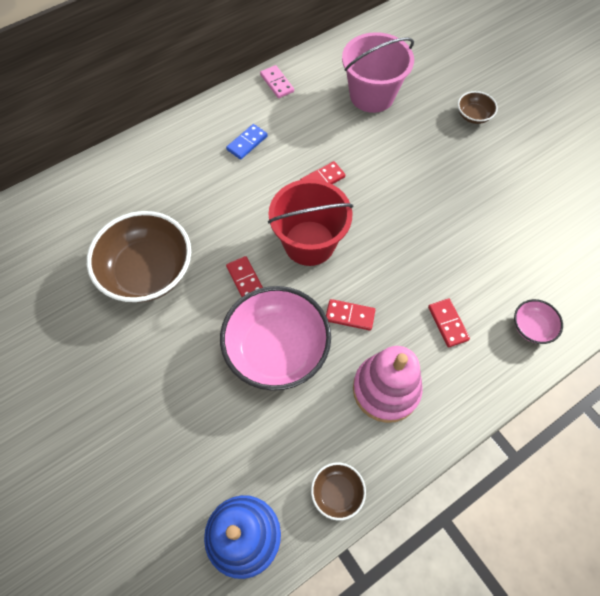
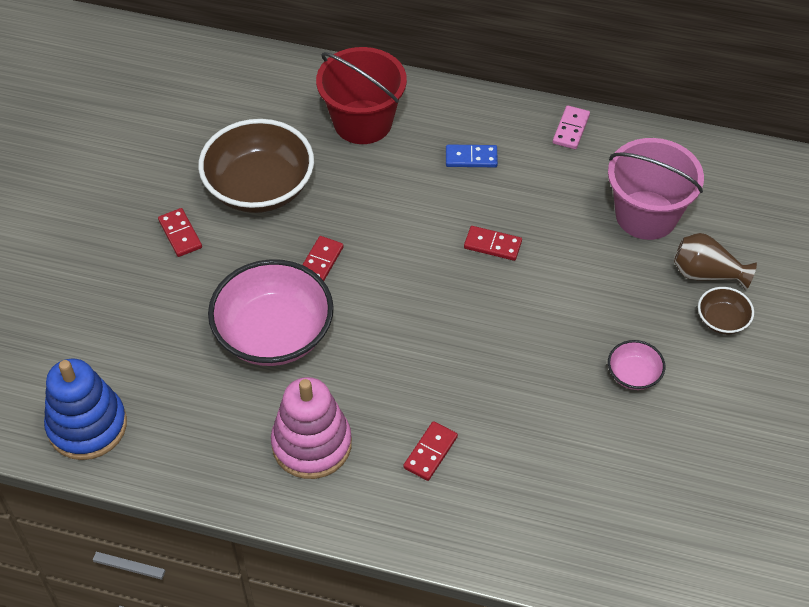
camera: 50 degrees right, 10 degrees down
(309, 243) = (408, 283): red bucket -> red bucket (363, 122)
(337, 492) = (180, 469): brown bowl -> none
(350, 315) = (361, 367): red domino -> red domino (180, 234)
(437, 99) = (706, 274): none -> brown vase
(532, 327) = (497, 529): pink bowl -> pink bowl (633, 374)

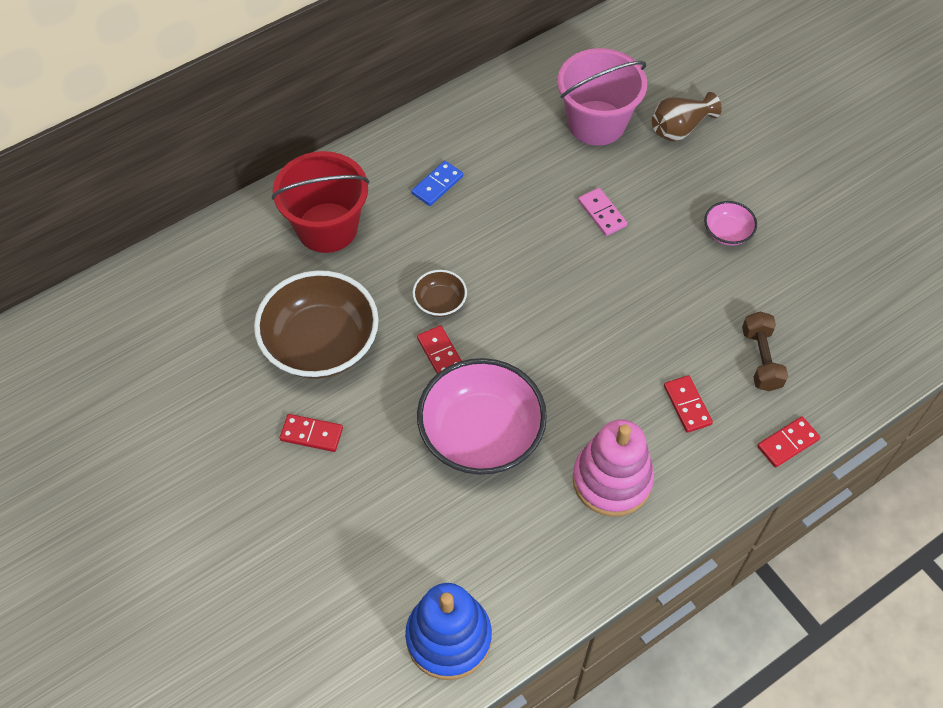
camera: 50 degrees left, 5 degrees up
(492, 245) = (534, 231): red domino -> red domino (788, 443)
(528, 478) = (761, 359): none -> brown dumbbell
(571, 129) = (473, 107): pink domino -> pink domino (602, 213)
(722, 320) = (726, 149): brown bowl -> brown bowl (440, 302)

